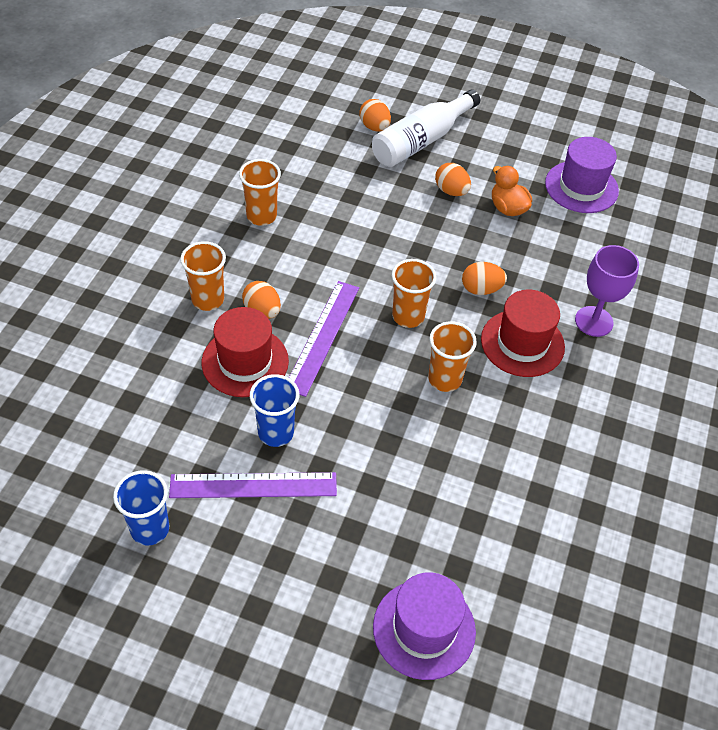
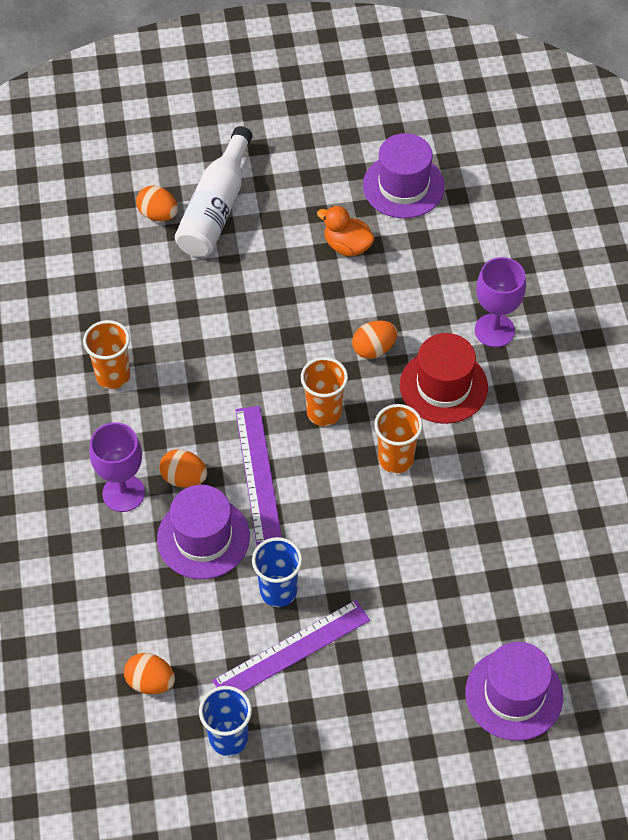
camera: 25 degrees left, 5 degrees up
(208, 299) = (123, 493): orange cup -> purple goblet
(245, 362) = (203, 538): red hat -> purple hat
(451, 191) = (281, 253): orange egg -> orange egg (150, 682)

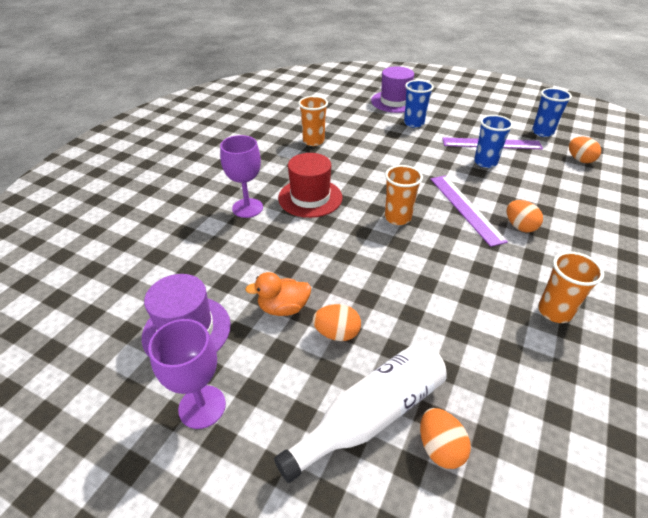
camera: 145 degrees left, 15 degrees down
(123, 493) = (570, 237): purple goblet -> purple goblet (202, 406)
(203, 538) = (520, 196): purple hat -> none
(258, 474) = (465, 208): purple ruler -> purple ruler turned 45 degrees counterclockwise
(347, 246) = (283, 308): orange duck -> orange duck turned 105 degrees clockwise
(374, 349) = (333, 234): orange egg -> orange egg (337, 333)
(396, 459) = (373, 181): orange cup -> orange cup (313, 141)
(437, 639) = (413, 123): none -> blue cup

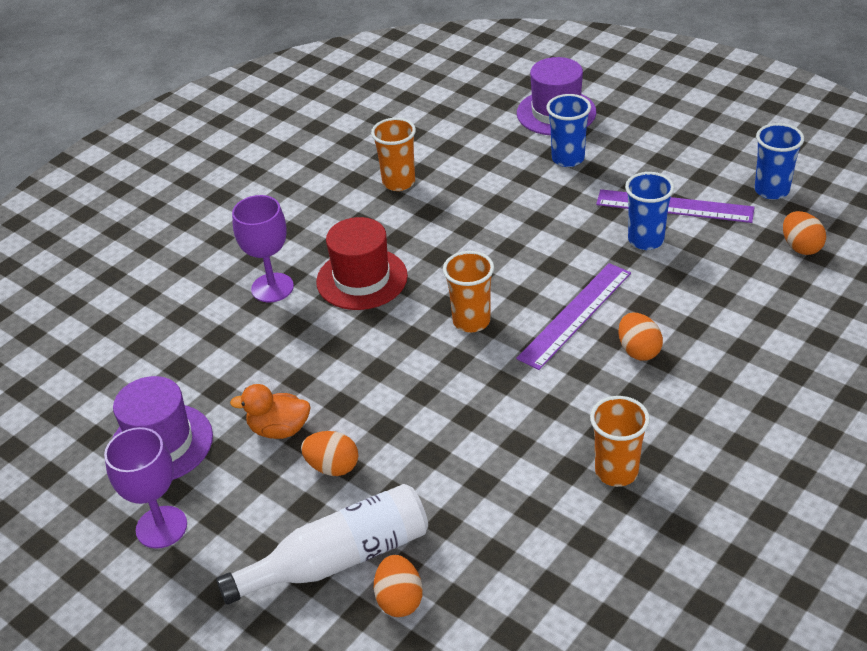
camera: 15 degrees right, 0 degrees up
(465, 208) = (575, 315): purple ruler -> purple ruler turned 45 degrees clockwise

